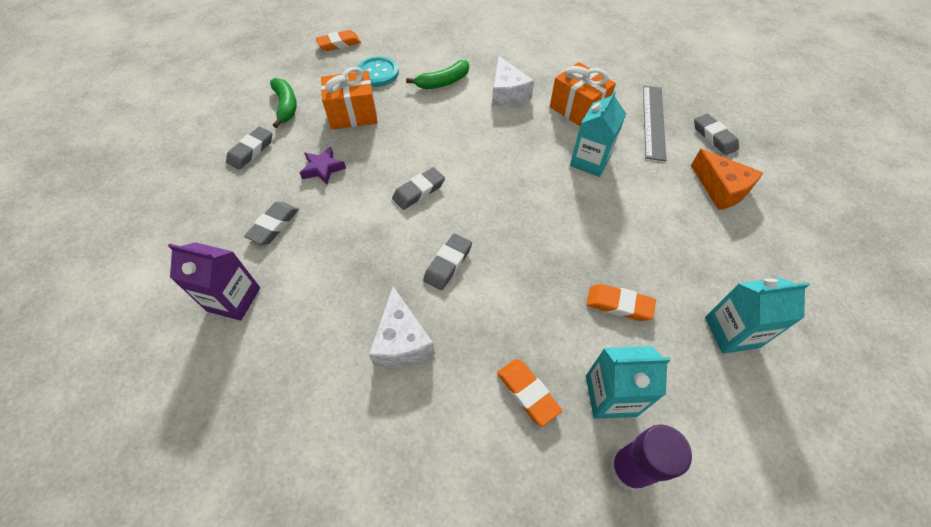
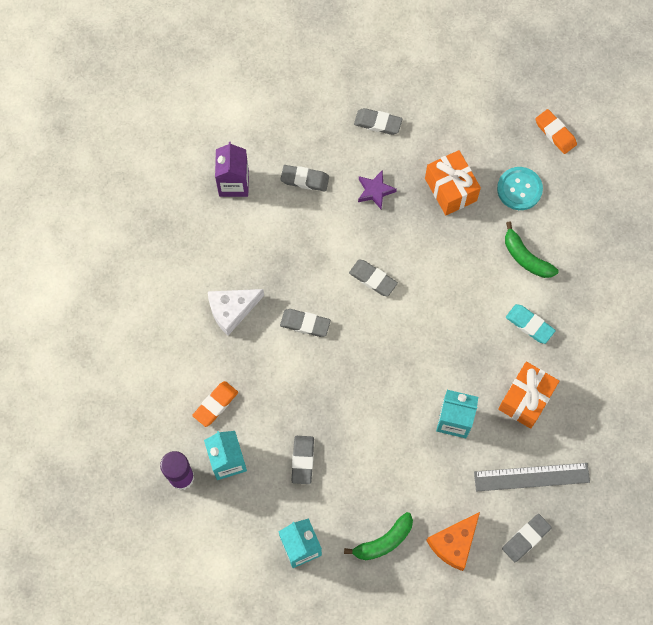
camera: 75 degrees right, 15 degrees up
(286, 106) = (443, 125): green banana -> green banana (384, 541)
(507, 93) = (529, 325): white cheese -> turquoise eraser
(619, 304) = (303, 460): orange eraser -> grey eraser

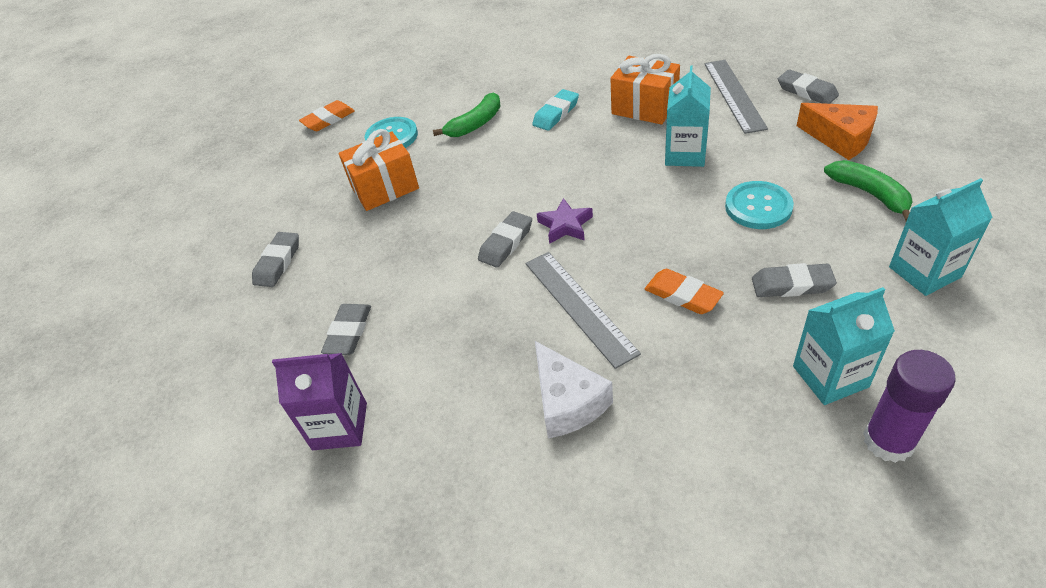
camera: 85 degrees left, 25 degrees down
(215, 404) = (738, 405): orange eraser -> orange eraser (682, 295)
(305, 324) = (579, 306): grey eraser -> grey ruler
(375, 191) = (378, 255): purple star -> purple star (565, 225)
(382, 459) = (758, 207): none -> turquoise button

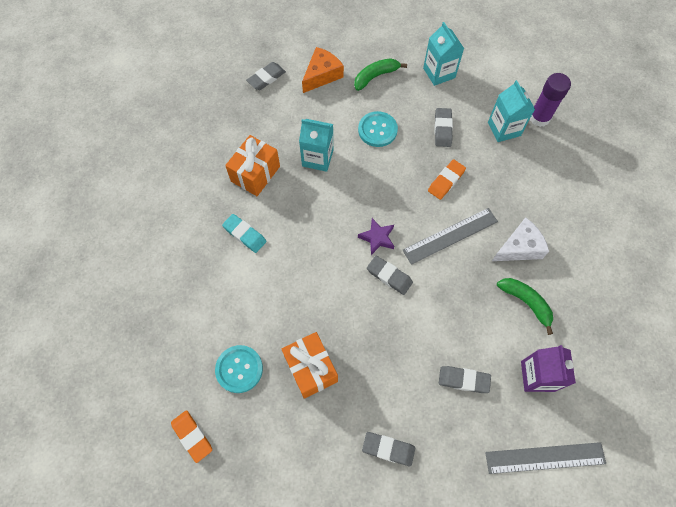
camera: 95 degrees left, 20 degrees up
(476, 124) = (241, 297): green banana -> green banana (525, 302)
(733, 95) = (257, 118): grey ruler -> grey ruler (545, 458)

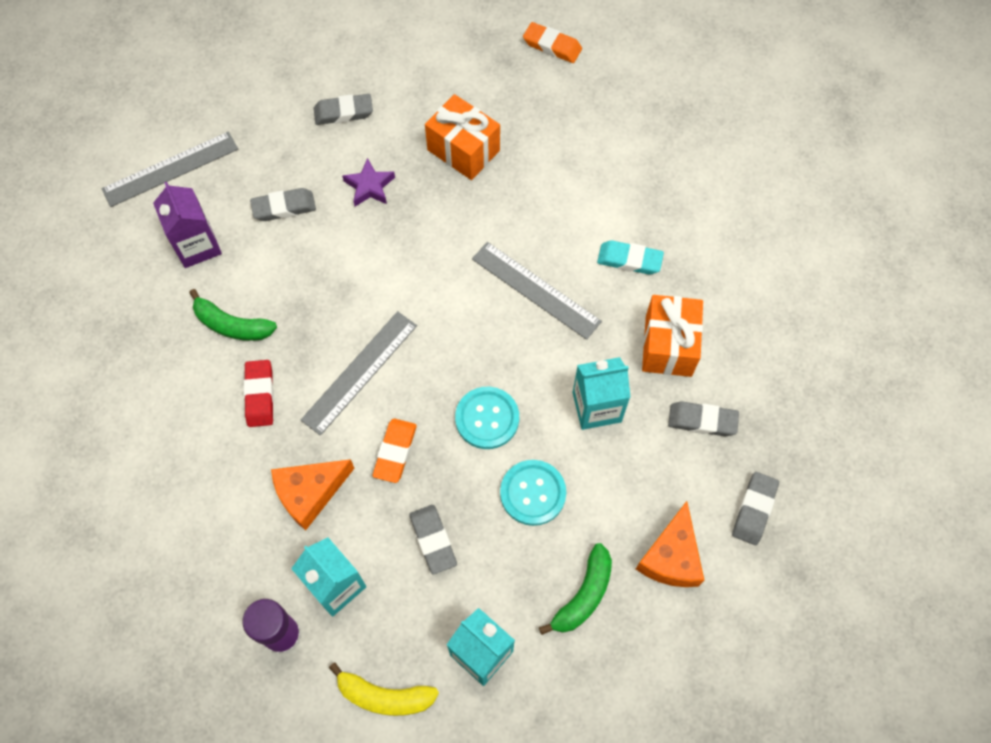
camera: 155 degrees right, 0 degrees up
(239, 369) = (542, 119): turquoise button -> turquoise button (487, 418)
(315, 241) = (536, 290): none -> grey ruler
(377, 238) = (457, 328): purple star -> purple star (369, 186)
(389, 276) = (419, 285): grey eraser -> grey eraser (702, 420)
(494, 74) = (385, 696): none -> yellow banana
(504, 179) = (310, 493): none -> orange cheese
(519, 247) = (260, 395): white cheese -> red eraser

